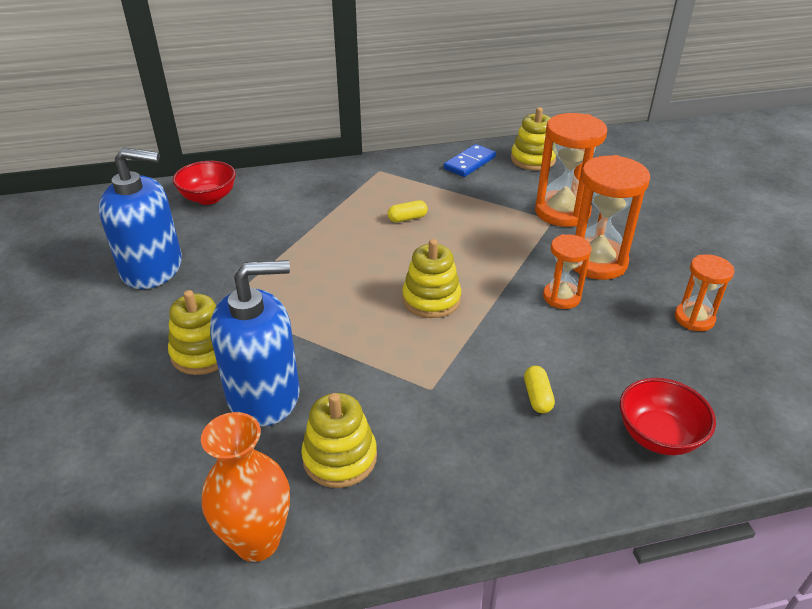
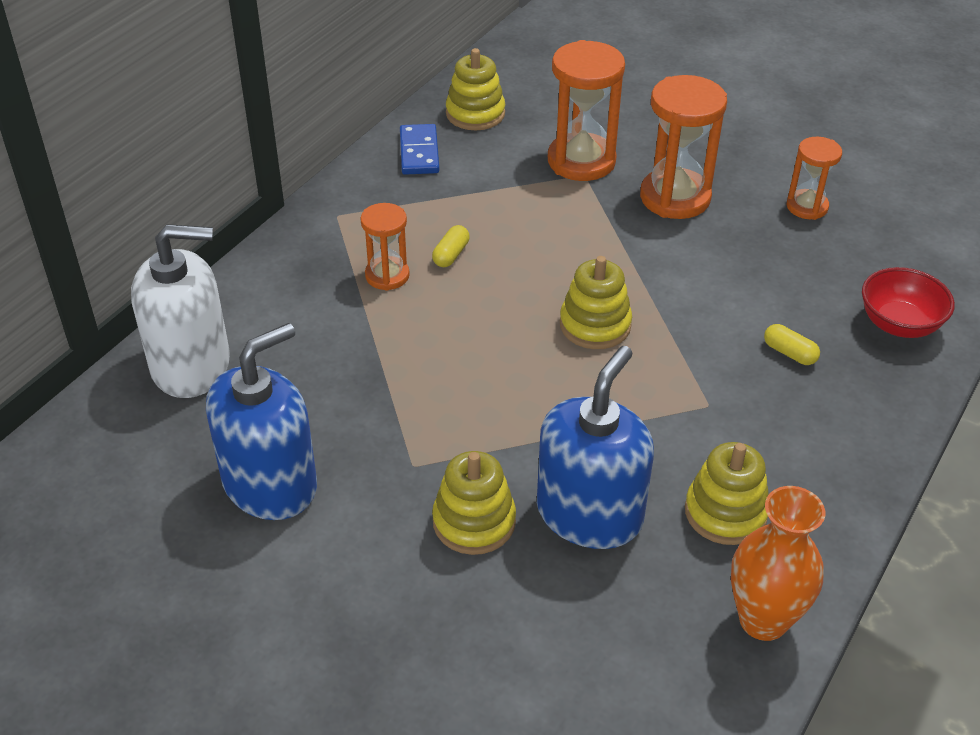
camera: 45 degrees left, 5 degrees up
(208, 198) = (191, 365): red bowl -> white soap dispenser
(561, 297) = (693, 251): orange hourglass -> orange hourglass (387, 276)

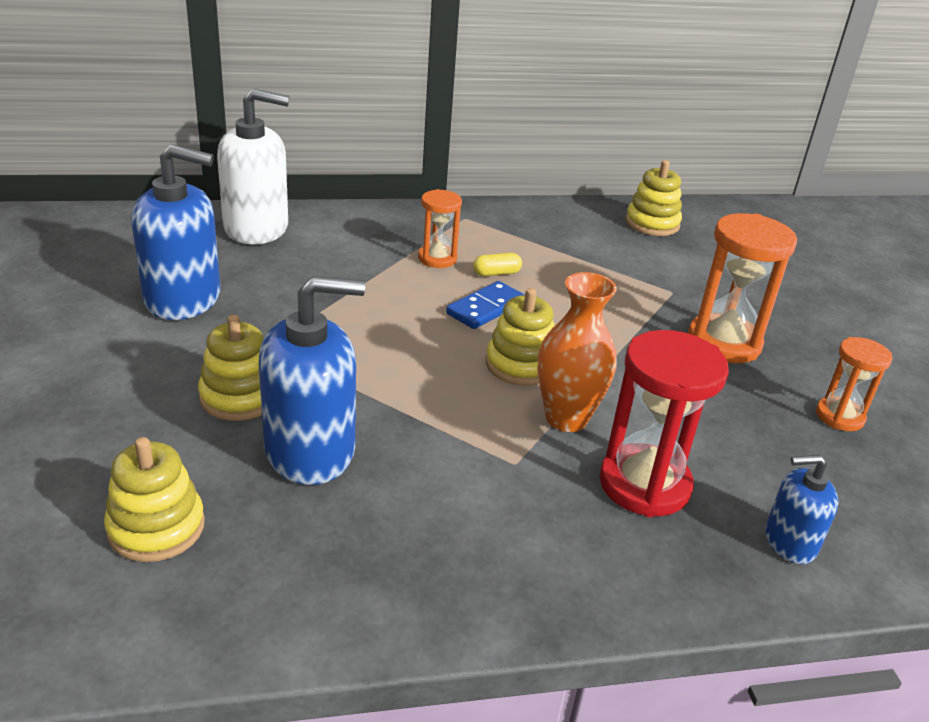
camera: 45 degrees right, 10 degrees down
(191, 365) = (256, 228): white soap dispenser -> white soap dispenser turned 45 degrees counterclockwise
(419, 152) = (575, 220): blue domino -> blue domino (486, 308)
(581, 161) = (685, 284): orange hourglass -> none
(725, 512) = (399, 529): yellow stacking toy -> yellow stacking toy (156, 527)
(763, 620) = (292, 612): orange vase -> orange vase (566, 418)
(789, 353) = (644, 484): yellow capsule -> red hourglass
(899, 324) = (789, 542): red bowl -> blue soap dispenser

